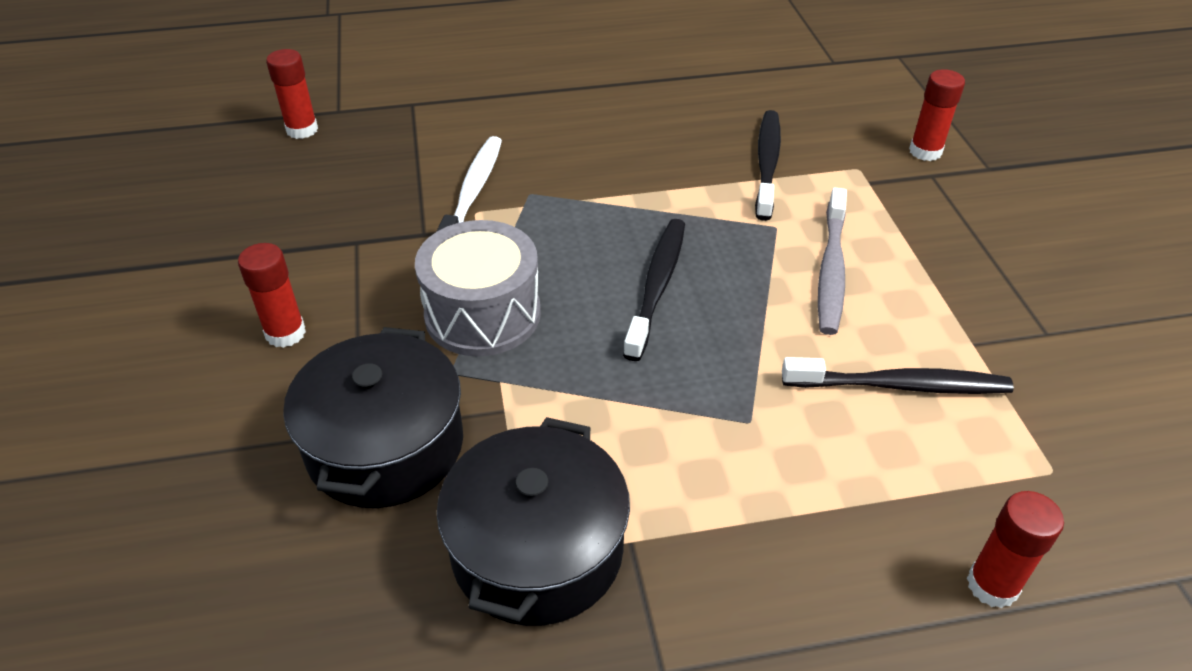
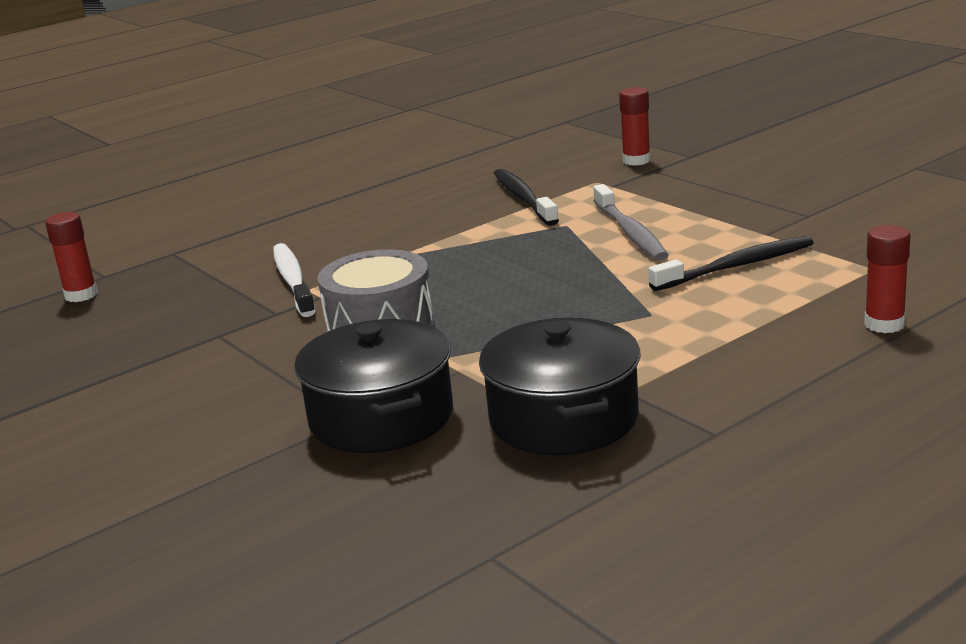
camera: 25 degrees left, 20 degrees down
(285, 333) = (216, 397): red glue stick -> none
(657, 286) = (507, 278): black toothbrush -> none

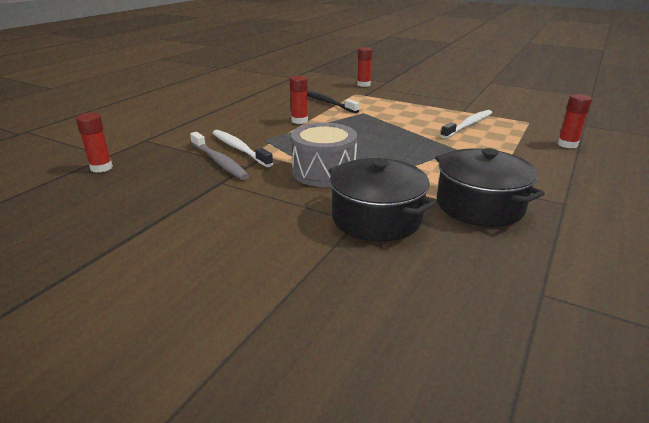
camera: 25 degrees left, 5 degrees up
(437, 234) = (299, 121): none -> red glue stick
(630, 232) = (399, 114): grey toothbrush -> grey toothbrush (219, 161)
(736, 266) = (468, 125): black toothbrush -> white toothbrush

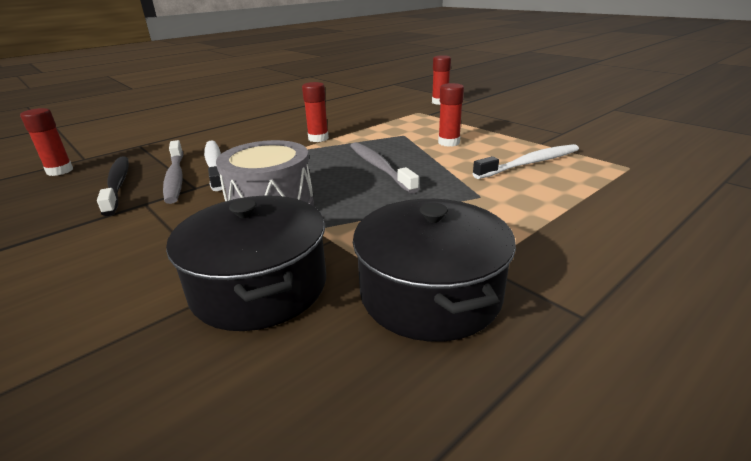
camera: 20 degrees right, 0 degrees up
(327, 102) = (374, 120): black toothbrush -> black toothbrush (118, 185)
(371, 137) = (379, 167): none -> grey toothbrush
(567, 144) = (670, 209): red glue stick -> red glue stick (449, 142)

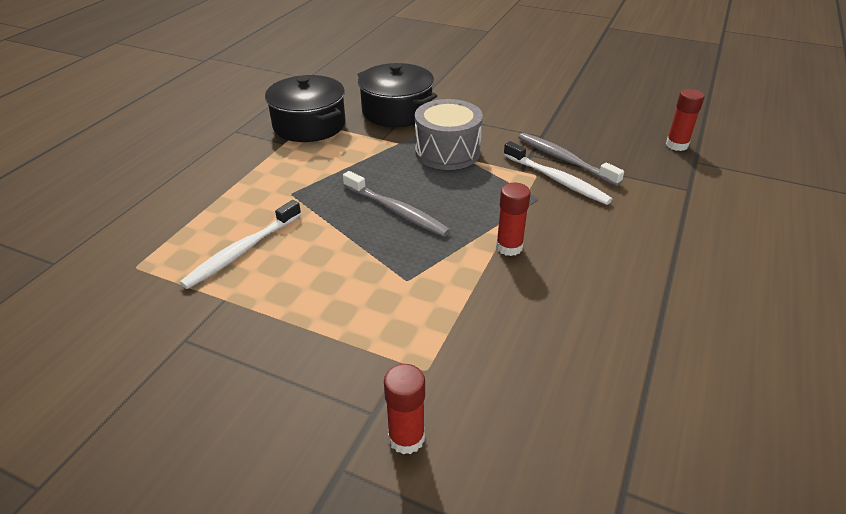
camera: 155 degrees right, 10 degrees up
(118, 185) = (596, 144): black toothbrush -> none
(449, 142) = (341, 274): red glue stick -> none

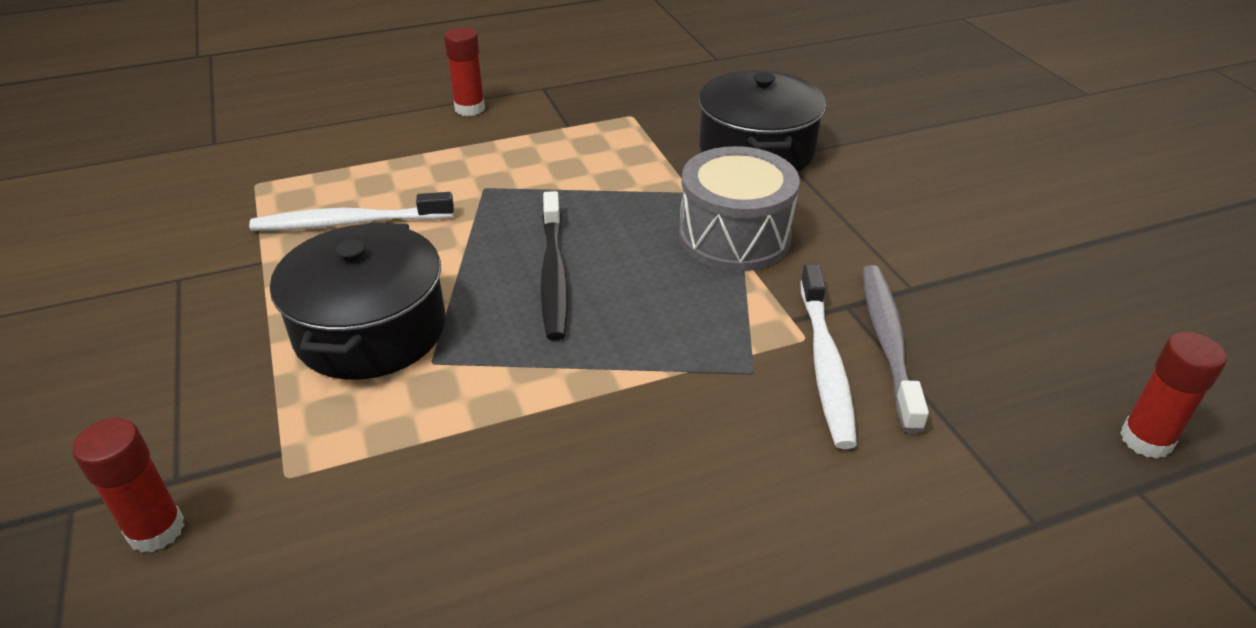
camera: 45 degrees right, 0 degrees up
(309, 125) = (627, 118): black pot -> black pot (370, 330)
(396, 211) = (554, 274): grey toothbrush -> black toothbrush
(509, 247) = (604, 408): red glue stick -> red glue stick (469, 108)

